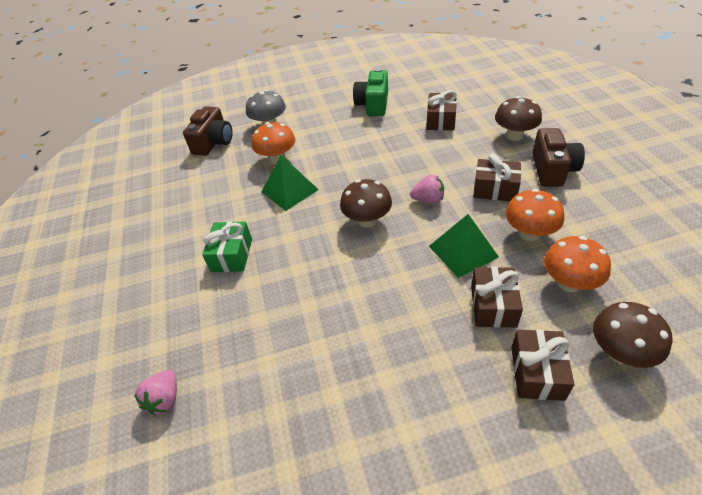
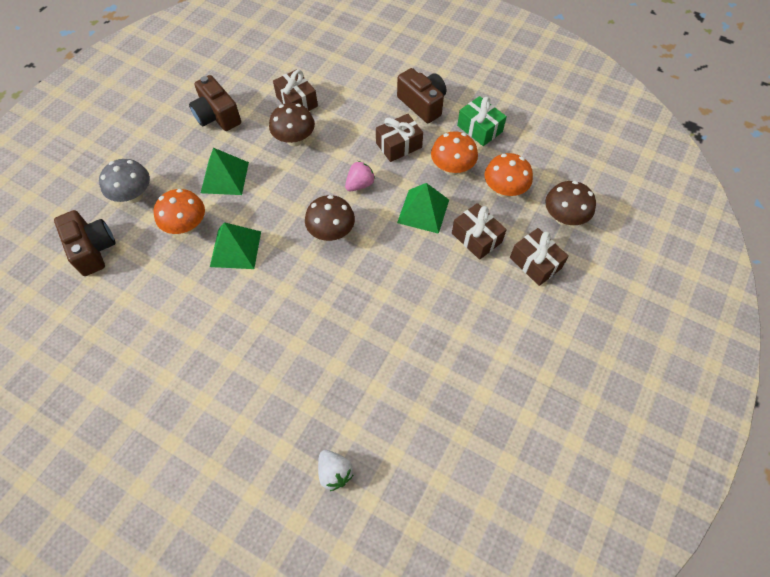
camera: 50 degrees left, 15 degrees up
(165, 399) = (334, 472): pink strawberry -> white strawberry
(232, 255) = (253, 337): green gift -> green gift (479, 128)
(335, 143) = (224, 177): none -> green pyramid
(373, 104) = (217, 116): green camera -> brown camera
(514, 135) = (369, 86): brown mushroom -> brown mushroom (294, 139)

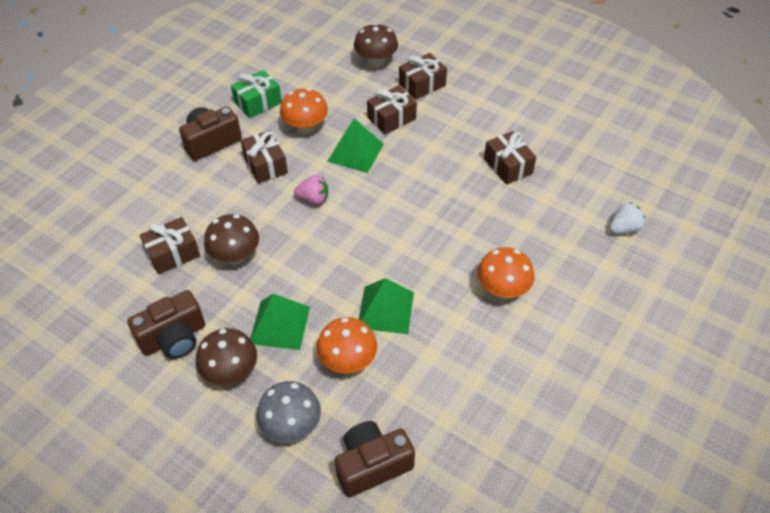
camera: 85 degrees left, 10 degrees down
(331, 232) = (373, 224): brown mushroom -> brown mushroom (231, 372)
(360, 184) = (313, 199): pink strawberry -> pink strawberry turned 135 degrees clockwise
(420, 350) = (508, 166): none -> brown gift
(504, 190) = (339, 94): orange mushroom -> orange mushroom (502, 289)

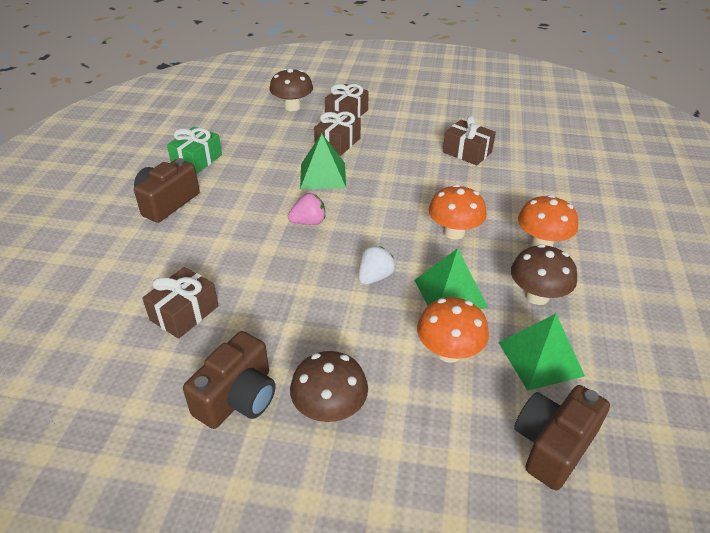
camera: 25 degrees left, 10 degrees down
(235, 256) = (259, 294): brown mushroom -> brown mushroom (537, 296)
(265, 165) = (239, 207): brown gift -> none
(280, 325) = (352, 343): green pyramid -> green pyramid (540, 359)
(291, 426) = (437, 440): grey mushroom -> none
(305, 127) = (259, 168): orange mushroom -> orange mushroom (454, 232)
(624, 229) = (597, 171): white strawberry -> white strawberry (374, 277)

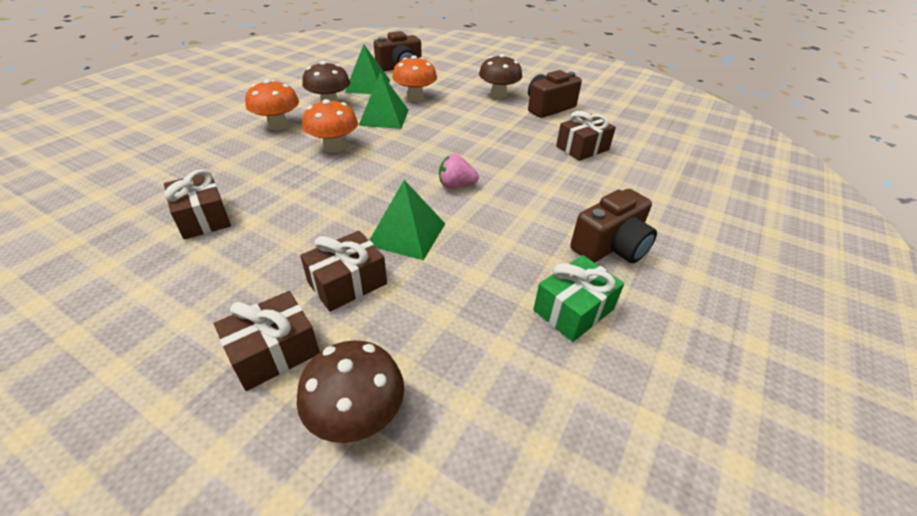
camera: 160 degrees left, 0 degrees up
(374, 277) = (428, 136): white strawberry -> none

